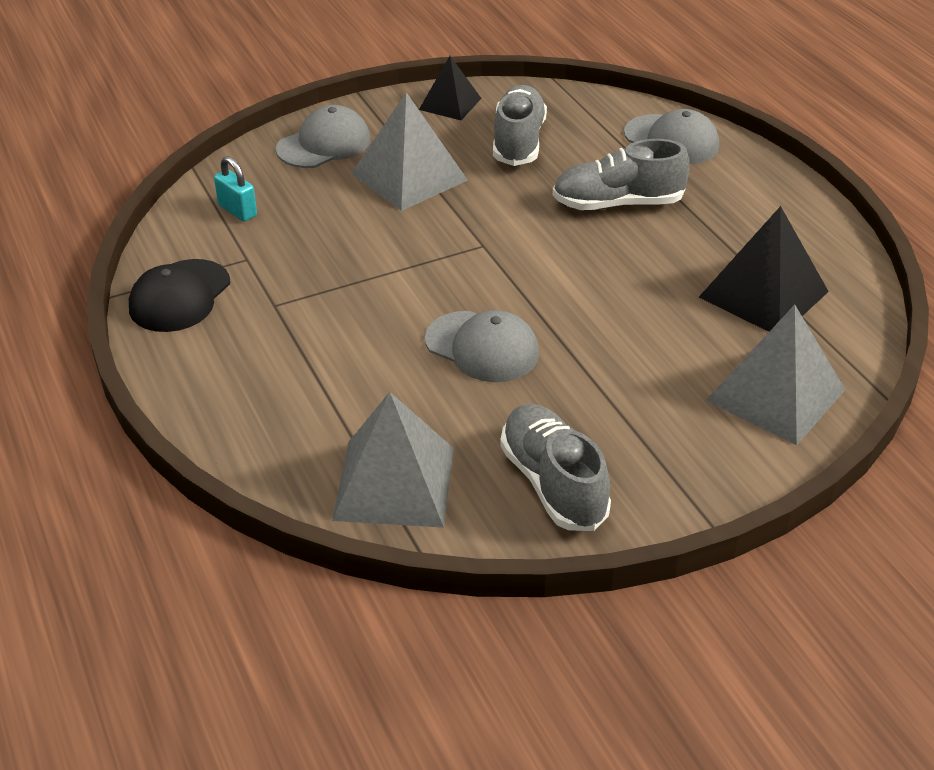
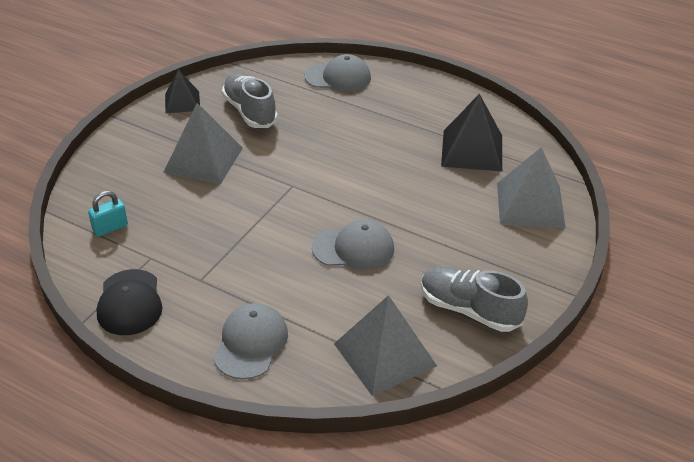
camera: 35 degrees left, 0 degrees up
(237, 210) = (110, 228): turquoise padlock -> turquoise padlock turned 45 degrees counterclockwise
(324, 144) = (125, 160): grey cap -> grey cap (251, 343)
(617, 204) = (345, 128): grey shoe -> none

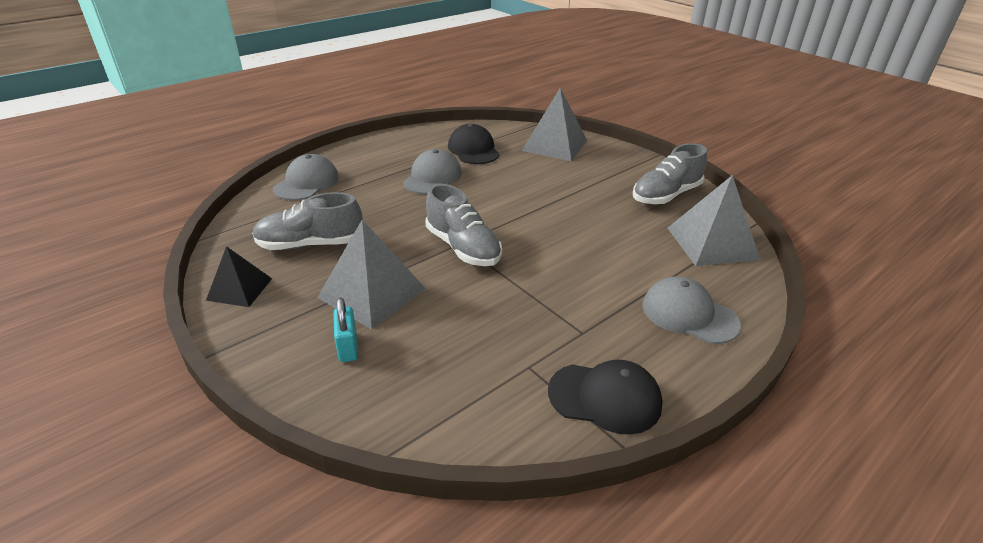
camera: 70 degrees left, 5 degrees down
(110, 228) = (453, 395): turquoise padlock -> turquoise padlock (348, 347)
(286, 189) = (463, 248): none -> grey shoe
(353, 248) = (572, 229): grey cap -> grey cap (433, 177)
(472, 150) = (473, 150): black pyramid -> black cap

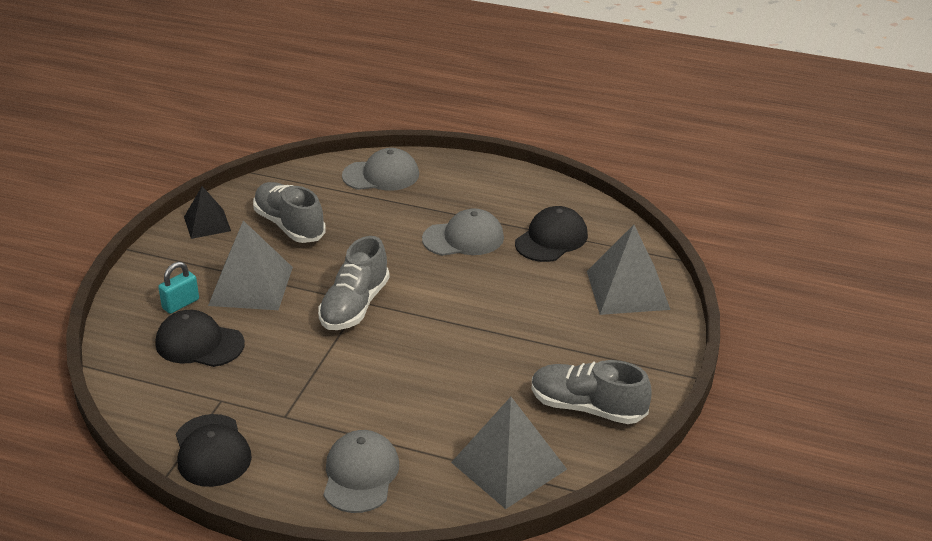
camera: 60 degrees right, 0 degrees up
(426, 354) = (199, 343): none -> black cap

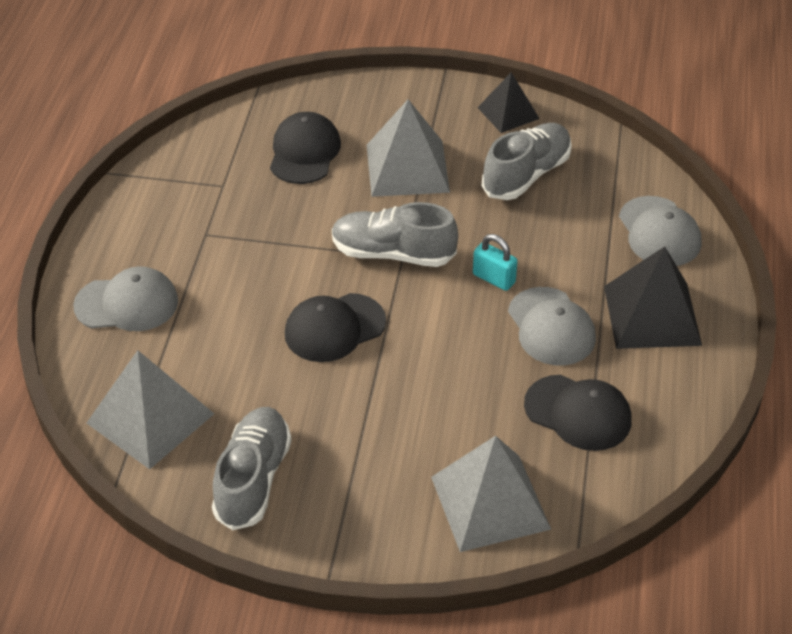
camera: 80 degrees right, 10 degrees up
(180, 304) = (364, 125): turquoise padlock -> turquoise padlock (494, 278)
(212, 451) = (150, 195): black cap -> black cap (334, 328)
(465, 192) = (652, 315): none -> black pyramid

